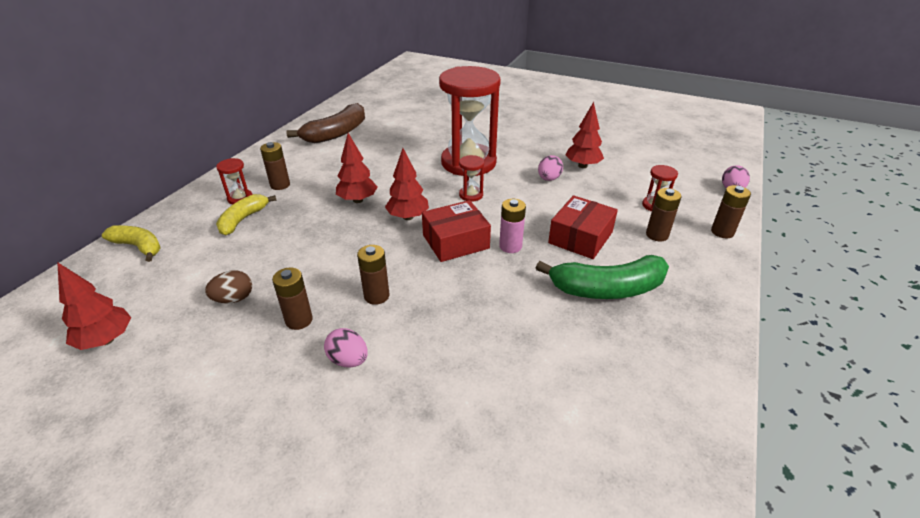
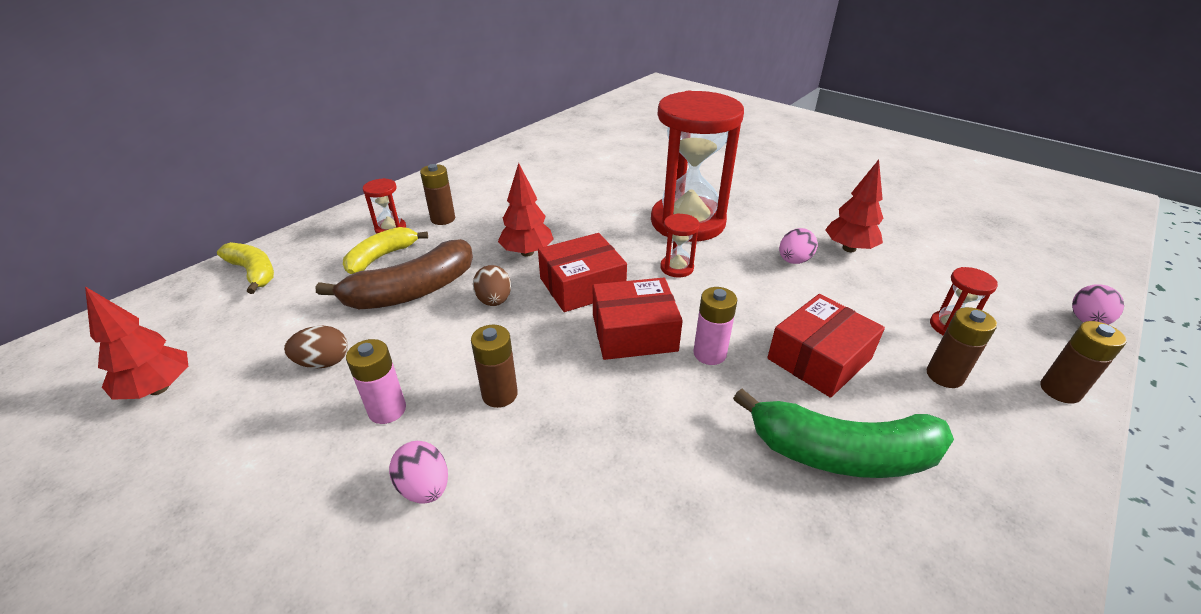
camera: 15 degrees right, 0 degrees up
(299, 320) = (387, 410): brown battery -> pink battery
(336, 133) = (534, 163): brown banana -> brown banana (412, 291)
(346, 237) = (494, 301): none -> brown egg
(408, 217) = (582, 286): red tree -> red box

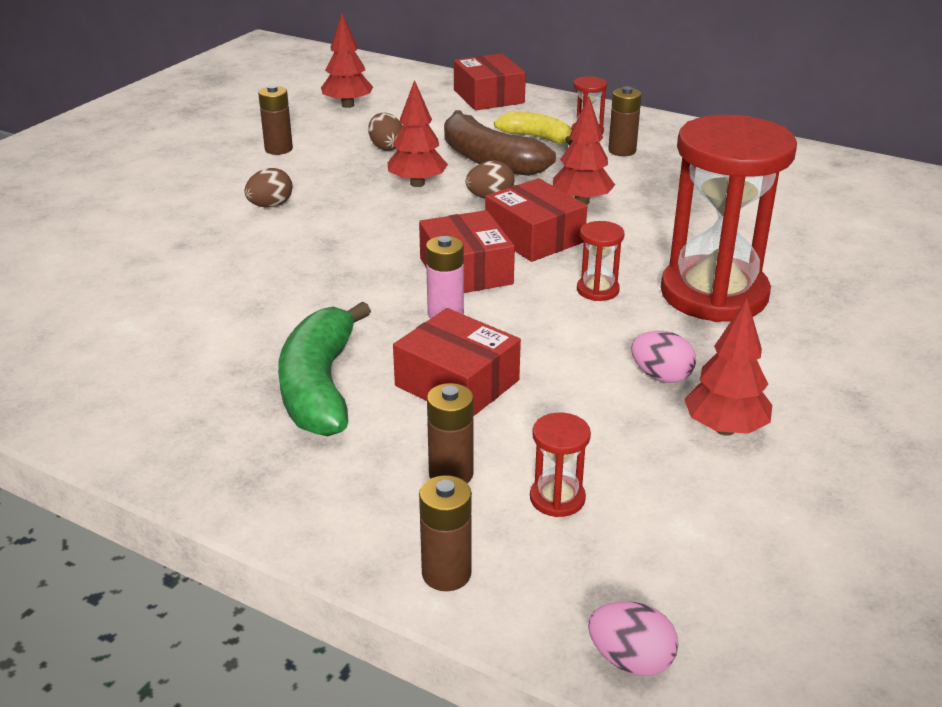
camera: 80 degrees right, 5 degrees down
(254, 272) = (488, 96): yellow banana -> red box
(387, 410) = (340, 179): pink battery -> none
(425, 487) = (270, 206): pink egg -> brown egg
(436, 346) = (417, 183): none -> red tree
(499, 394) = (365, 218): brown battery -> brown battery (278, 149)

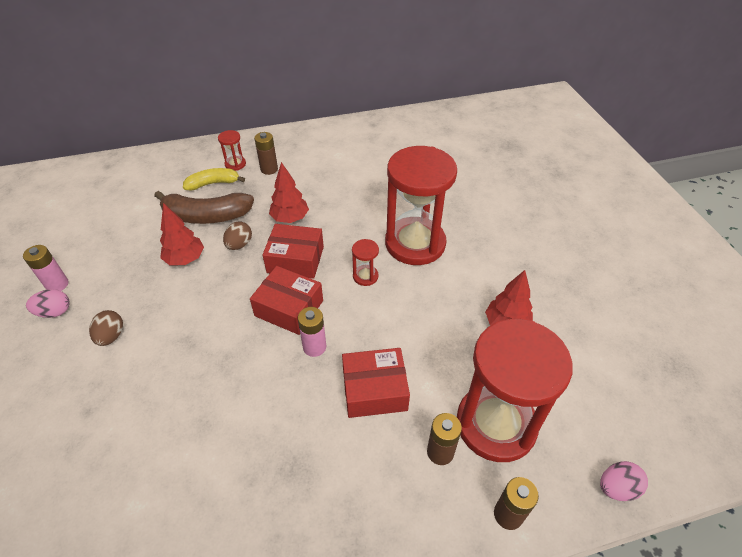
camera: 45 degrees left, 15 degrees up
(278, 149) = (57, 285): brown battery -> pink battery
(320, 387) = (312, 452): green banana -> none
(348, 105) = (61, 219): red tree -> none
(386, 147) = (131, 241): brown egg -> none
(488, 96) = (148, 165): red box -> none
(557, 498) = (496, 424): red hourglass -> red hourglass, size x2.50
(661, 376) = (451, 312): pink egg -> pink egg (55, 312)

